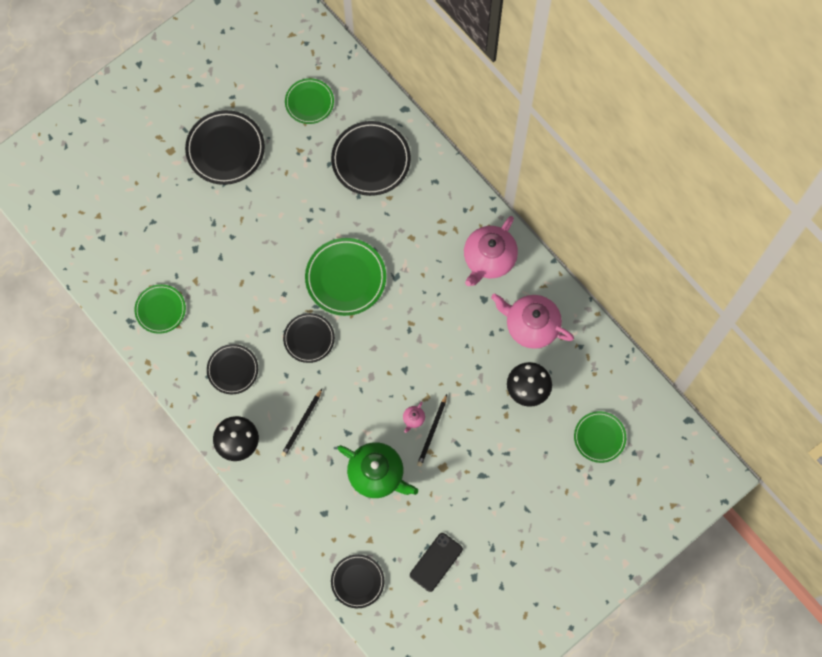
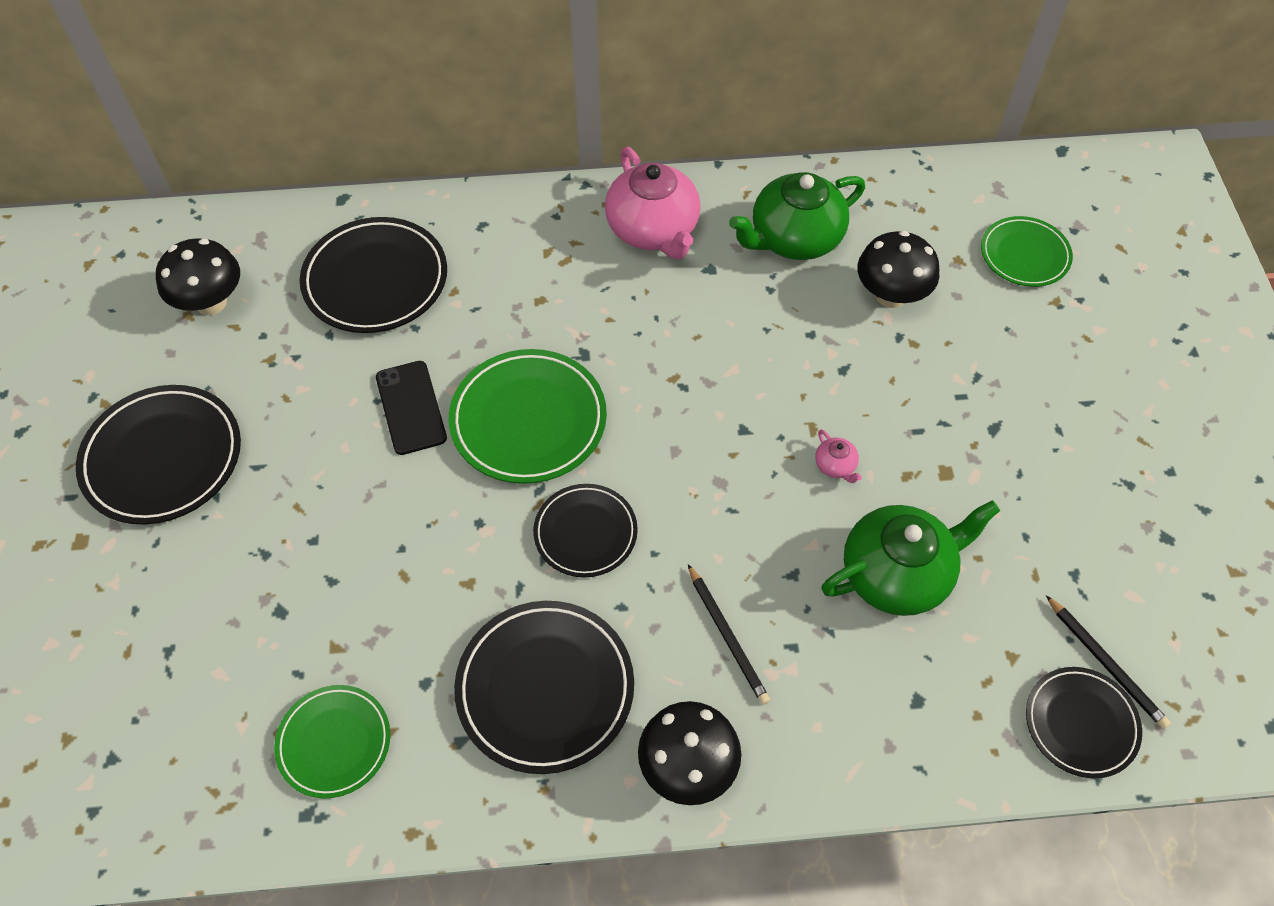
camera: 55 degrees left, 15 degrees down
(232, 370) = (545, 688): black plate -> black plate, size x1.60
(309, 102) = (211, 302): green plate -> black mushroom
(432, 431) = (875, 452): black pencil -> black pencil (1105, 663)
(436, 562) = (1110, 578): black phone -> black phone (411, 407)
(531, 325) = (794, 238): pink teapot -> green teapot

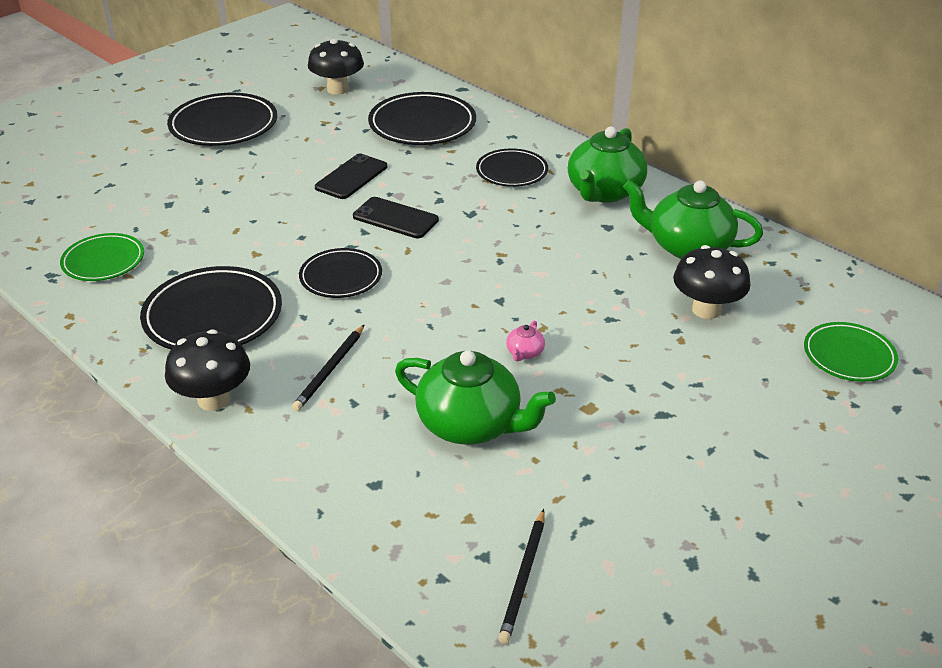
camera: 50 degrees right, 20 degrees down
(528, 420) = (395, 218): green plate -> black phone
(653, 230) = (604, 192): pink teapot -> green teapot
(1080, 724) = (451, 587): black plate -> black plate (512, 172)

